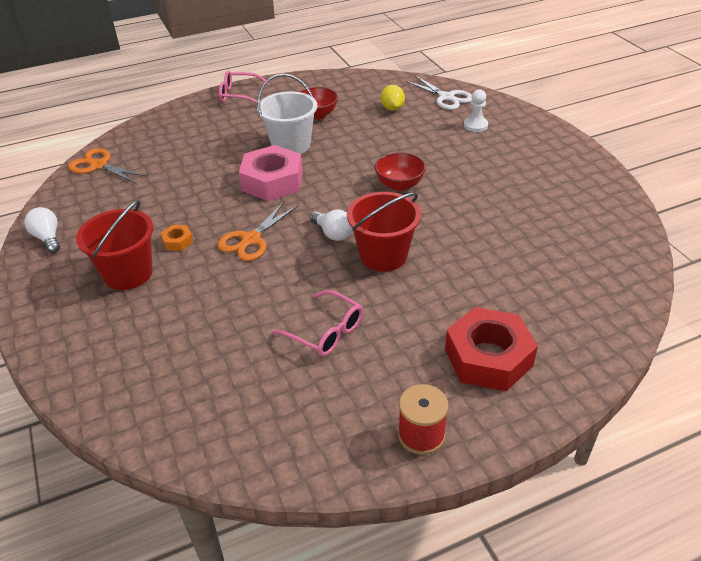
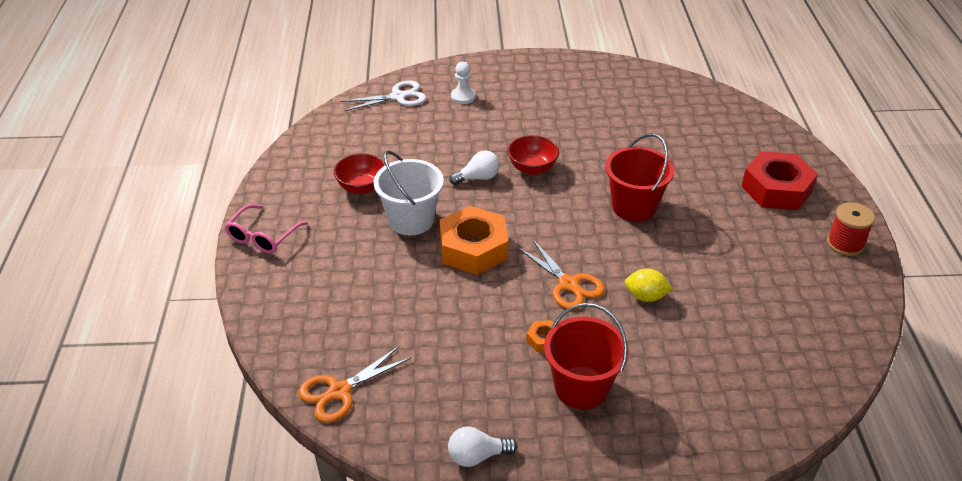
camera: 70 degrees left, 0 degrees up
(272, 181) = (473, 248): pink nut -> orange nut
(326, 331) = (720, 265): pink glasses -> none
(333, 233) = (586, 228): white light bulb -> white light bulb (478, 178)
(392, 108) = (391, 135): yellow lemon -> yellow lemon (646, 296)

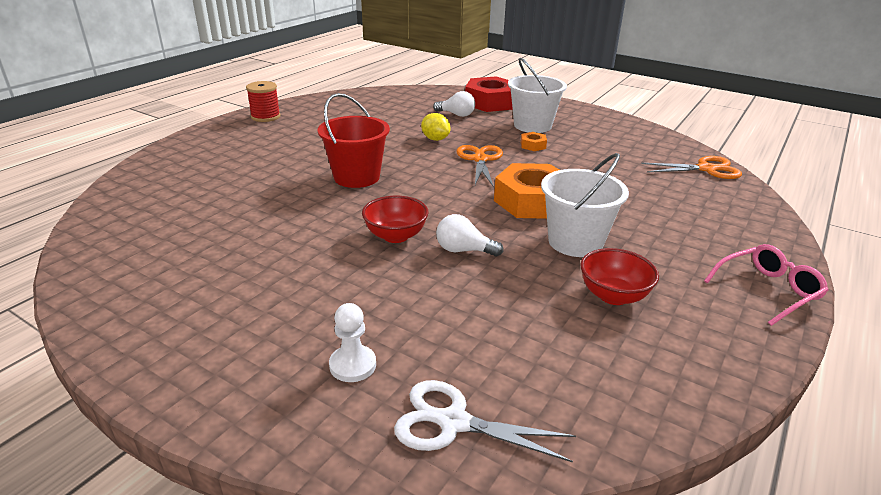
camera: 145 degrees left, 10 degrees down
(477, 456) = (623, 126): white light bulb -> white light bulb (456, 114)
(581, 387) = (532, 126): red bucket -> white bucket
(776, 189) = (234, 148): red nut -> red nut (490, 102)

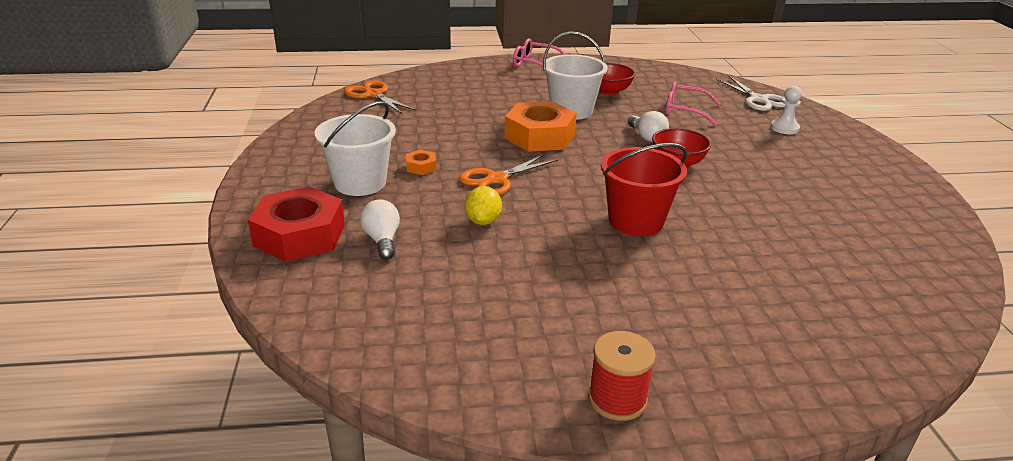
camera: 130 degrees left, 0 degrees up
(496, 317) = (684, 110): none -> pink glasses

